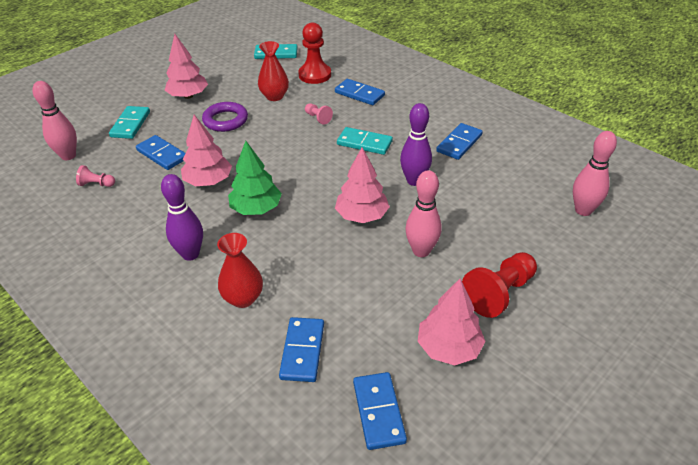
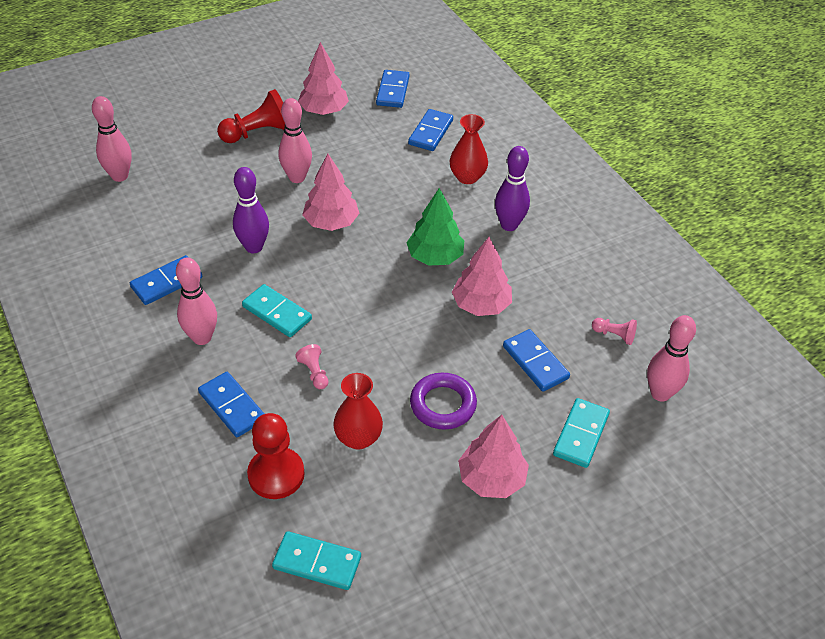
camera: 165 degrees left, 5 degrees up
(405, 119) = (202, 337): none -> pink bowling pin

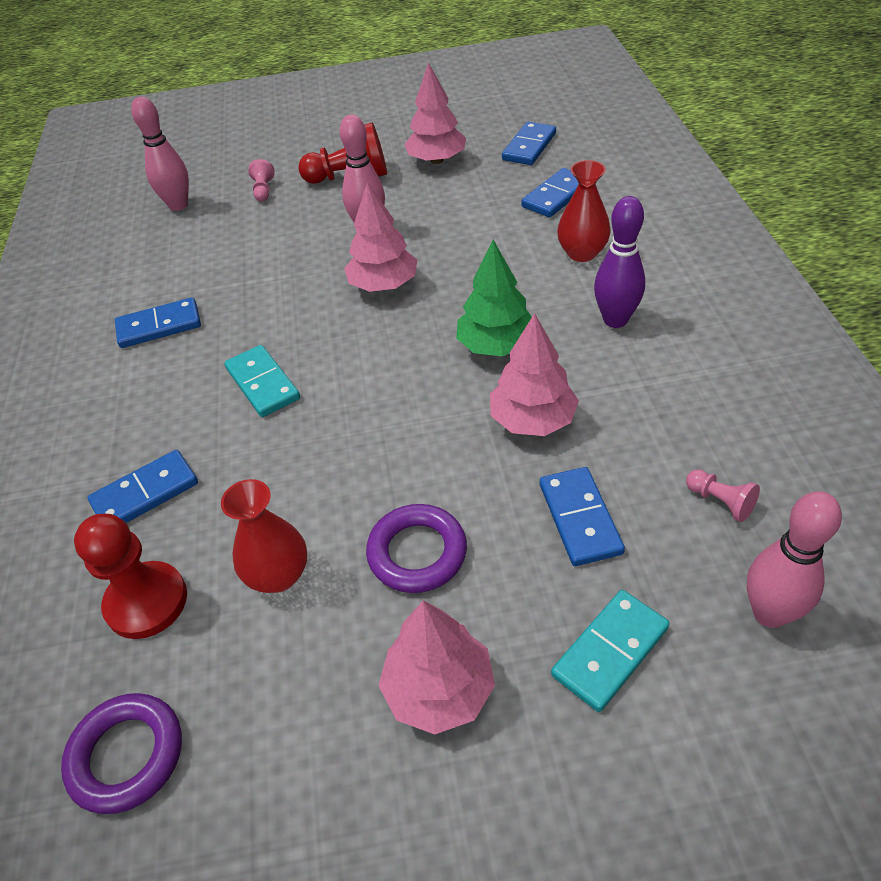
camera: 25 degrees right, 0 degrees up
(202, 337) = (160, 398): pink bowling pin -> none
(232, 406) = (145, 493): blue domino -> blue domino turned 75 degrees clockwise
(254, 247) = (278, 301): purple bowling pin -> none
(314, 373) = (268, 470): pink pawn -> pink pawn (263, 190)
(317, 563) = (127, 755): turquoise domino -> purple ring

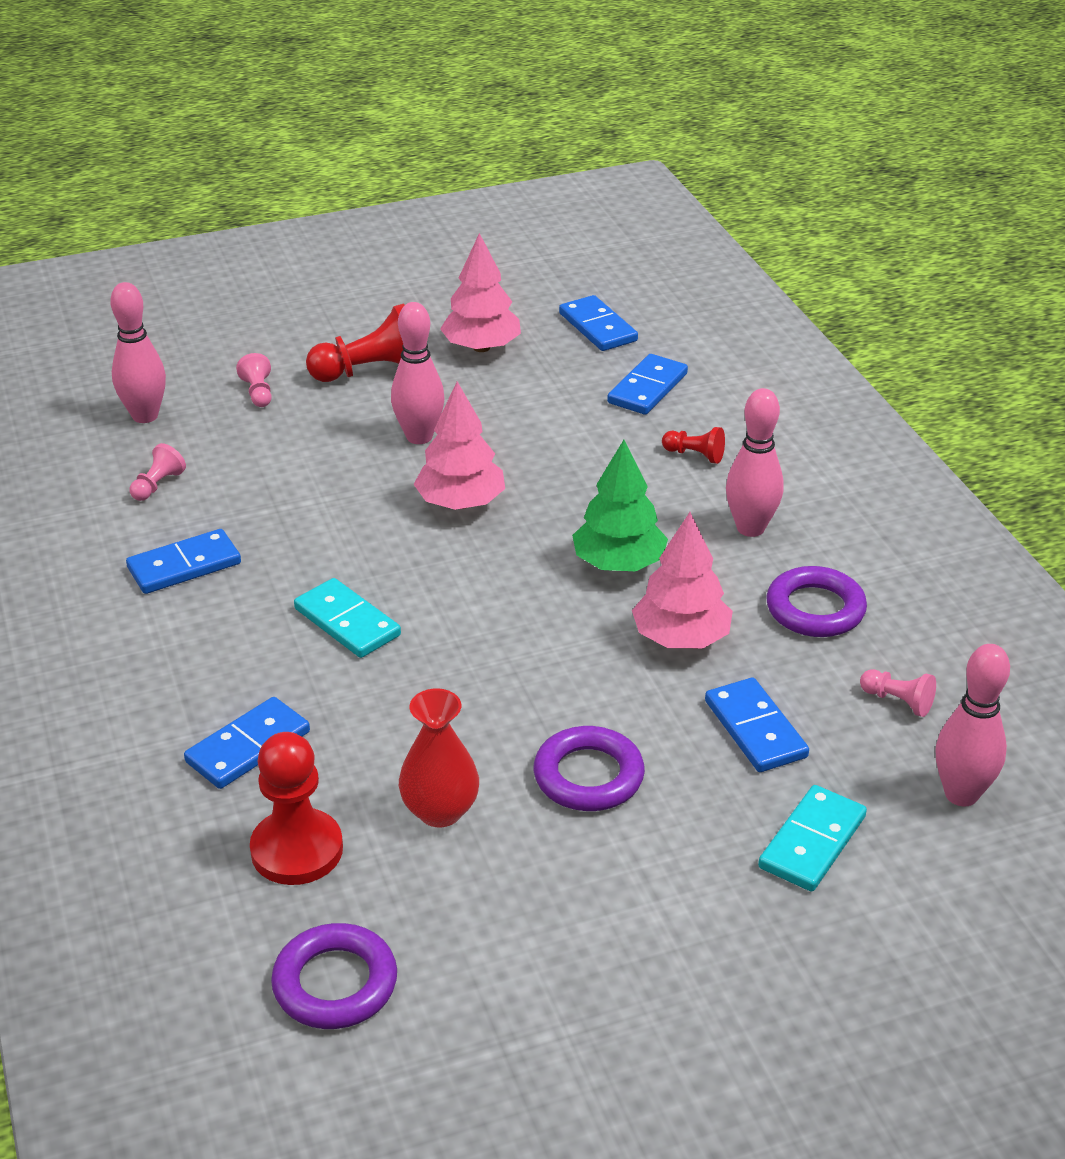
camera: 15 degrees left, 10 degrees down
(166, 259) = (158, 485): none -> pink pawn
(439, 689) = (648, 892): pink tree -> none
(529, 147) = (598, 327): blue domino -> blue domino turned 45 degrees counterclockwise
(582, 253) = (695, 455): red vase -> red pawn
(615, 320) = (750, 528): purple bowling pin -> pink bowling pin
(658, 400) = (815, 609): none -> purple ring

